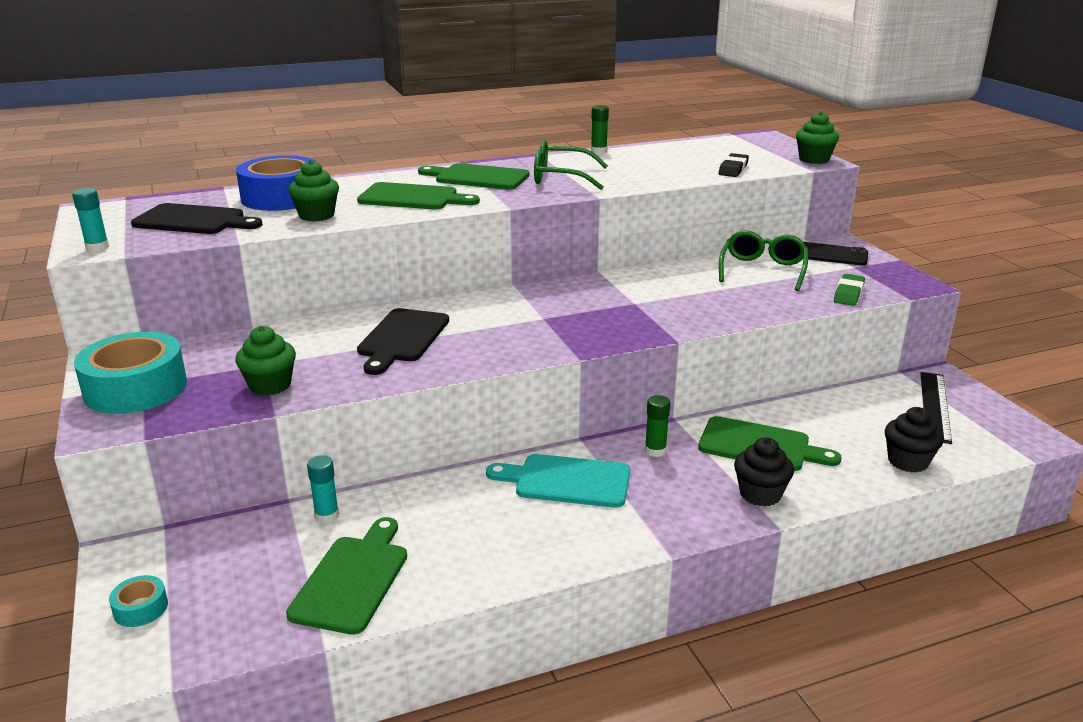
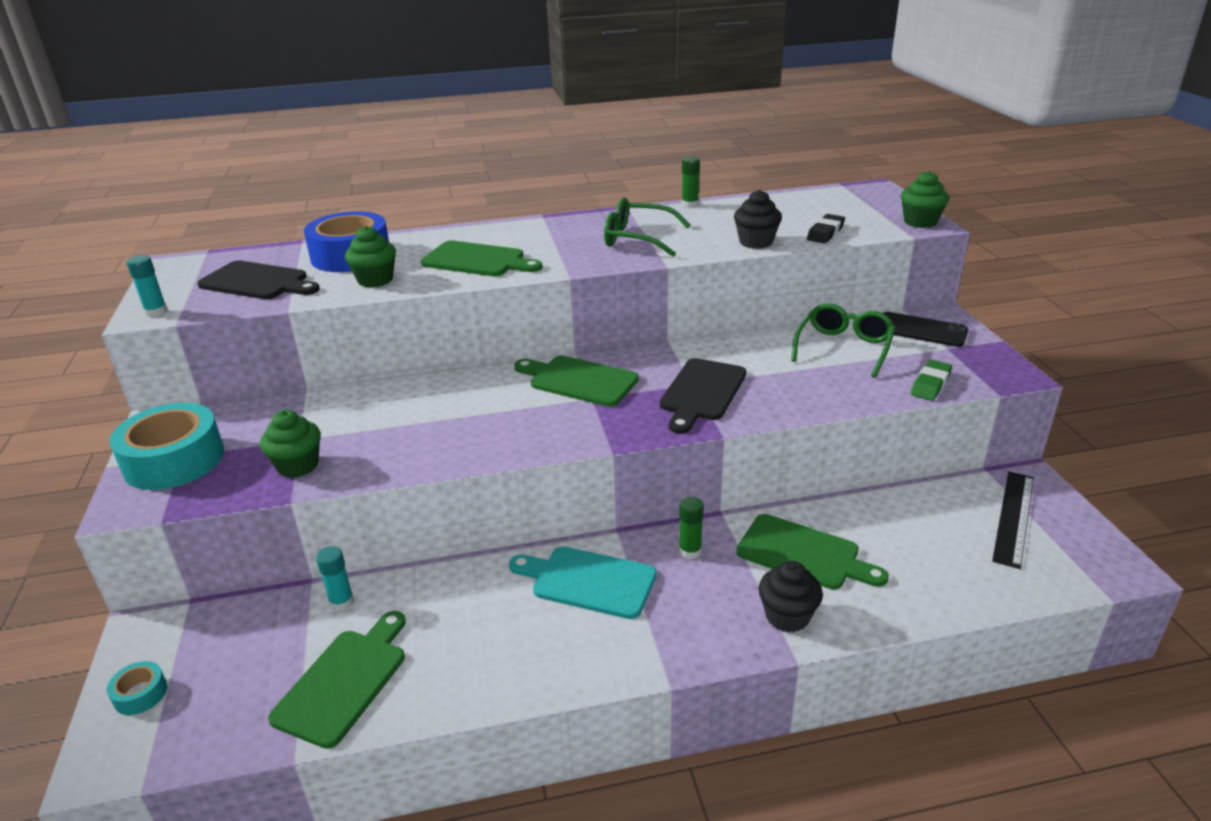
camera: 10 degrees right, 5 degrees up
(402, 338) = (443, 415): black cutting board -> black cutting board (702, 392)
(478, 177) = (553, 236): green cutting board -> green cutting board (579, 380)
(907, 461) = (963, 588): black cupcake -> black cupcake (756, 242)

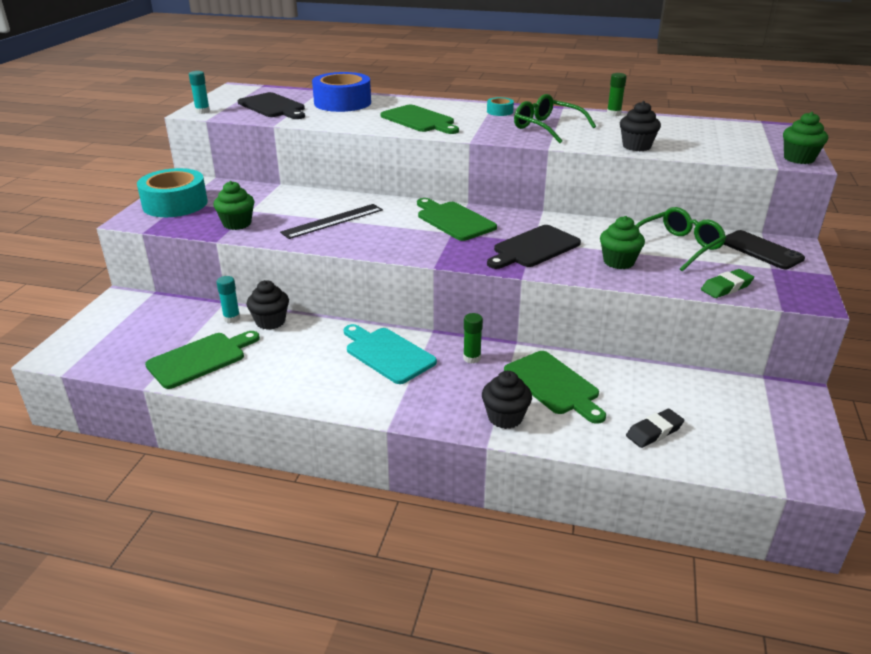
camera: 25 degrees right, 0 degrees up
(140, 694) = (96, 329): turquoise tape -> turquoise tape (500, 111)
(375, 280) = (342, 119): green cupcake -> green cupcake (618, 262)
(401, 588) = (270, 322): none -> black cupcake
(825, 233) = (703, 151): black eraser -> black eraser (654, 432)
(1014, 517) = (754, 415): black ruler -> black ruler (333, 221)

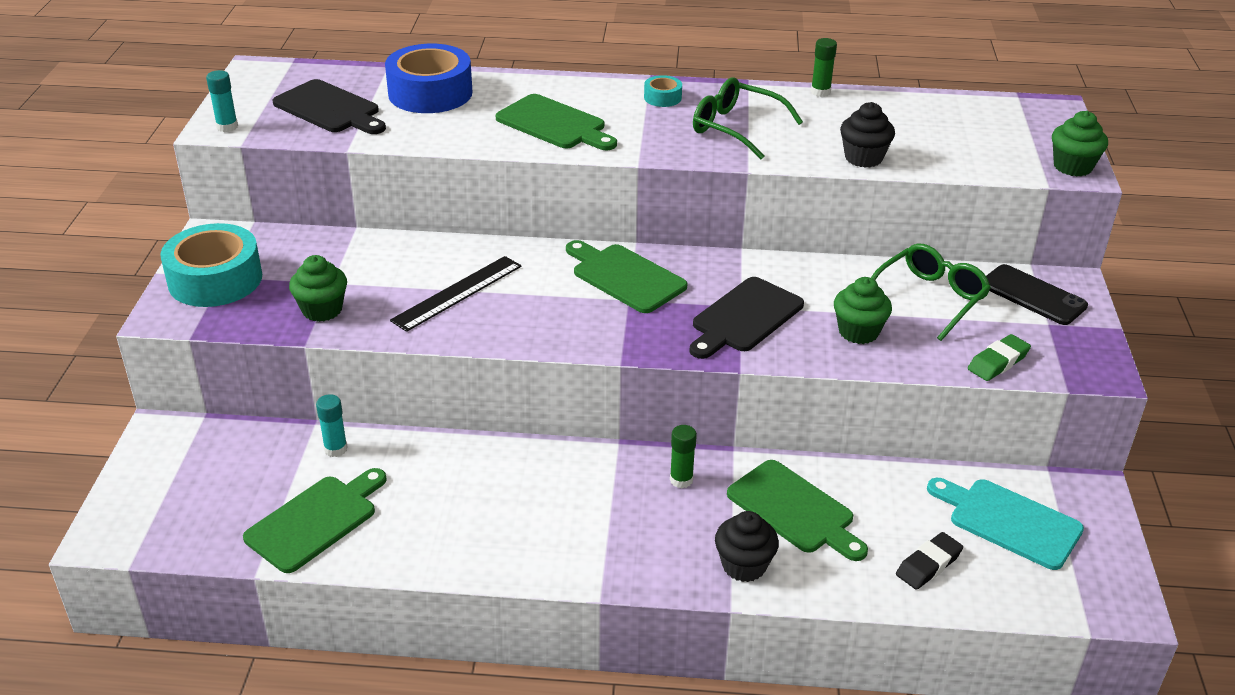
camera: 10 degrees left, 5 degrees up
(270, 322) = (392, 449): black cupcake -> none
(387, 354) = (568, 485): turquoise cutting board -> turquoise cutting board (1009, 521)

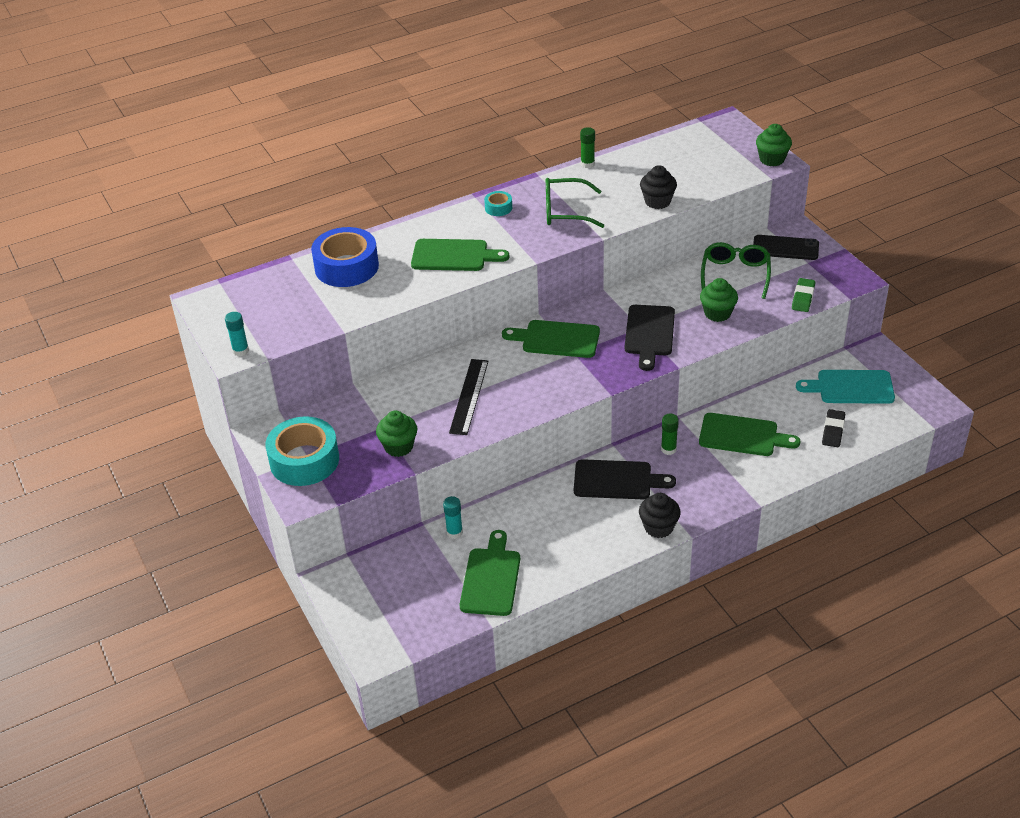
camera: 30 degrees left, 5 degrees up
(329, 109) = (293, 307): black cutting board -> black cutting board (617, 480)
(744, 565) = (745, 479): black cupcake -> black cupcake (658, 527)

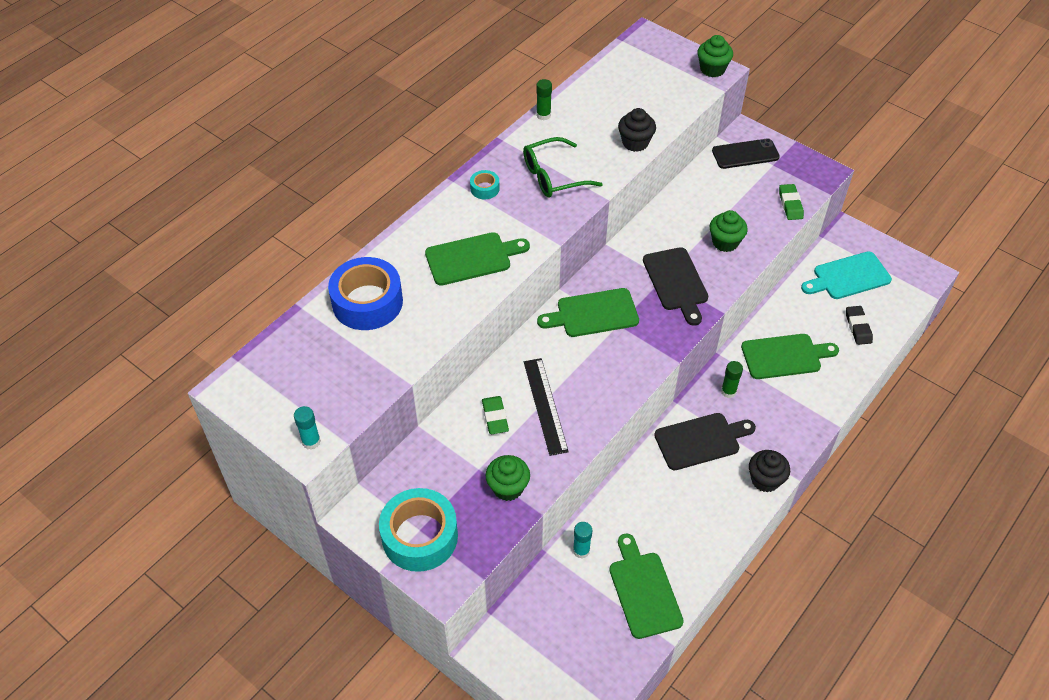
camera: 25 degrees left, 10 degrees up
(420, 393) = (495, 417): none -> green eraser
(735, 275) = (717, 195): green glasses -> none

